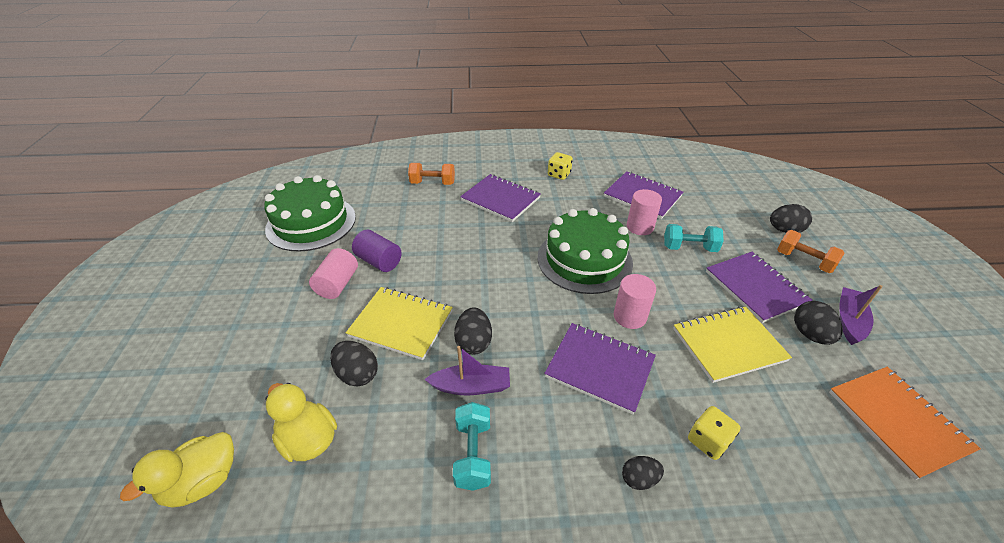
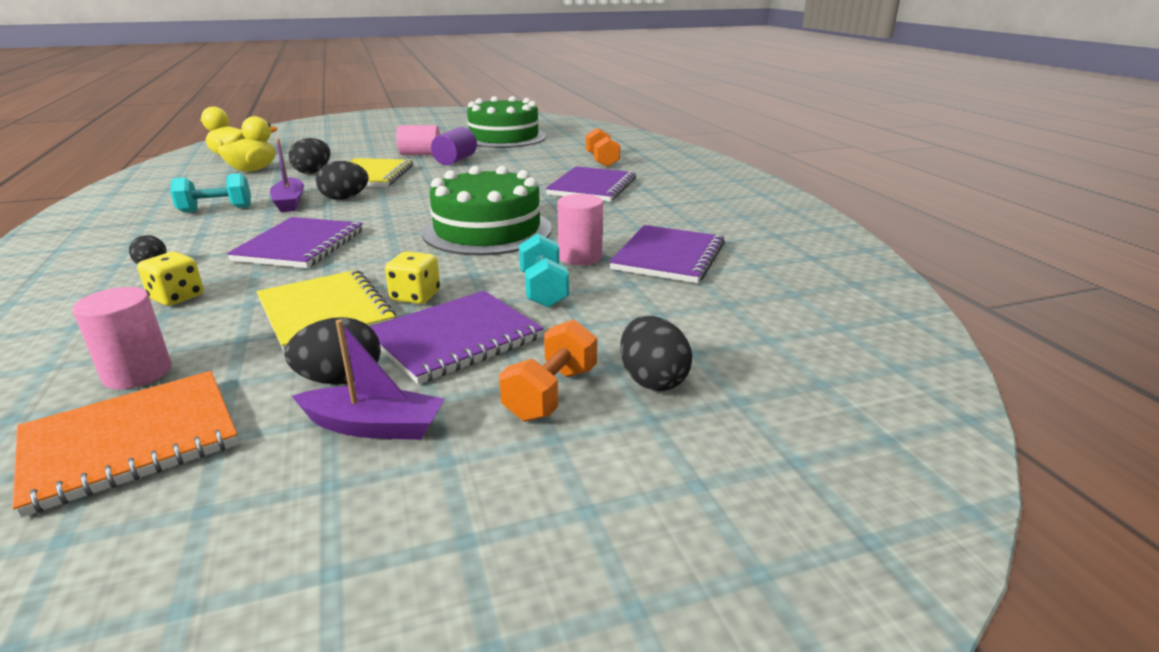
camera: 75 degrees right, 15 degrees down
(559, 174) = (680, 207): yellow dice -> yellow dice (415, 296)
(629, 316) = (382, 256): pink cylinder -> pink cylinder (137, 373)

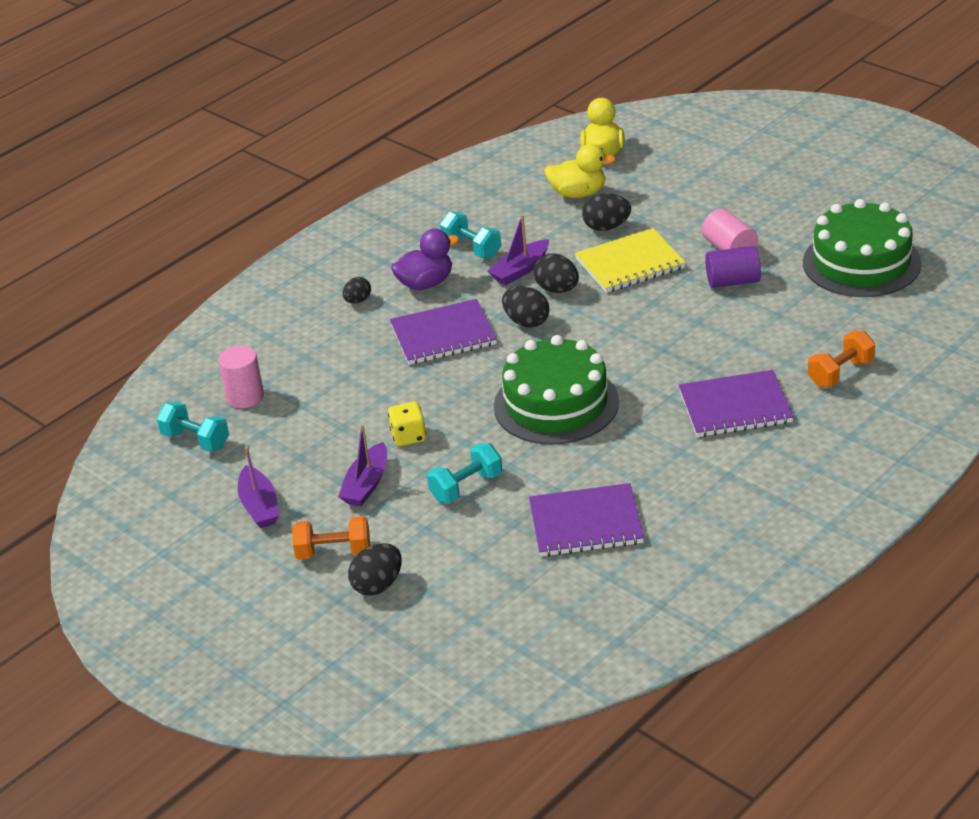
camera: 65 degrees right, 10 degrees up
(131, 442) = (196, 440): orange notebook -> turquoise dumbbell
(177, 297) = (328, 344): yellow dice -> none
(212, 235) = (426, 283): none -> purple duck
(325, 313) = (356, 414): yellow notebook -> none
(340, 379) = (290, 469): black egg -> black egg (526, 322)
(455, 339) = (366, 484): purple notebook -> purple boat
(580, 257) = (543, 477): pink cylinder -> none

